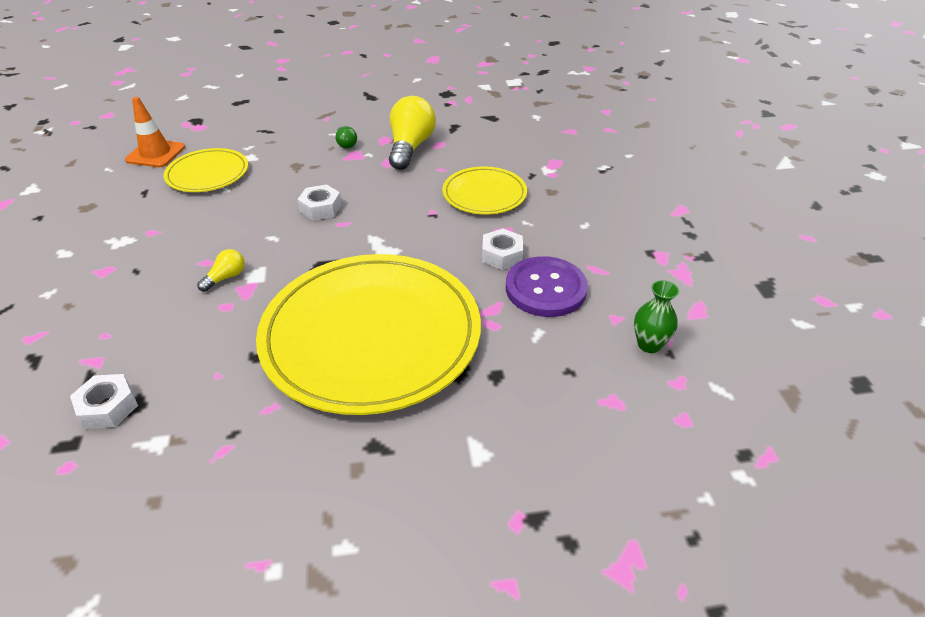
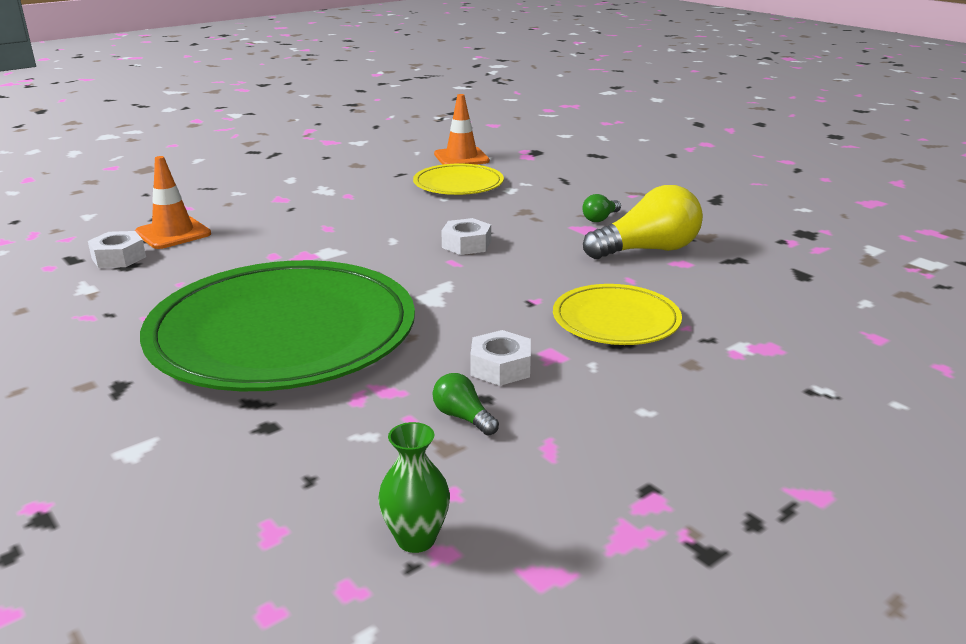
camera: 60 degrees right, 15 degrees down
(95, 357) = (173, 233): none -> orange traffic cone
(226, 277) = (313, 242): yellow light bulb -> none
(371, 335) = (283, 333): yellow plate -> green plate
(546, 288) = (463, 417): purple button -> green light bulb

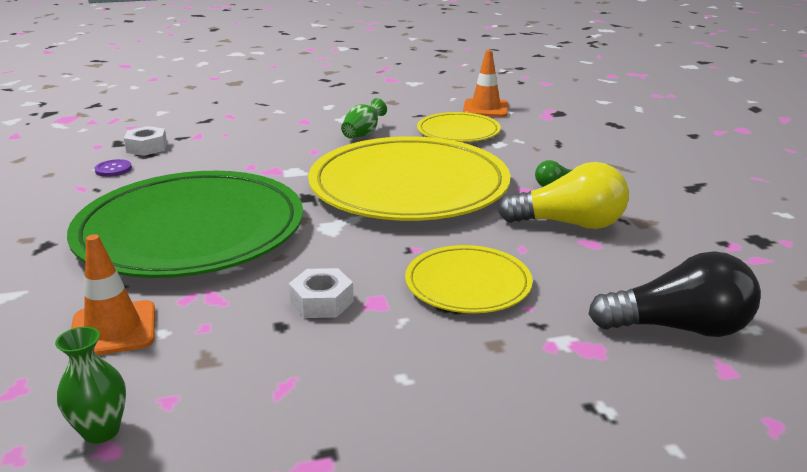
camera: 25 degrees right, 0 degrees up
(104, 289) = (113, 169): none -> purple button
(173, 233) = (201, 135): orange traffic cone -> orange traffic cone (113, 329)
(362, 202) = (363, 134): none -> green vase
(463, 417) = (245, 338): green light bulb -> none
(466, 244) = (409, 186): white nut -> yellow plate
(814, 315) = (678, 328): none -> black light bulb

